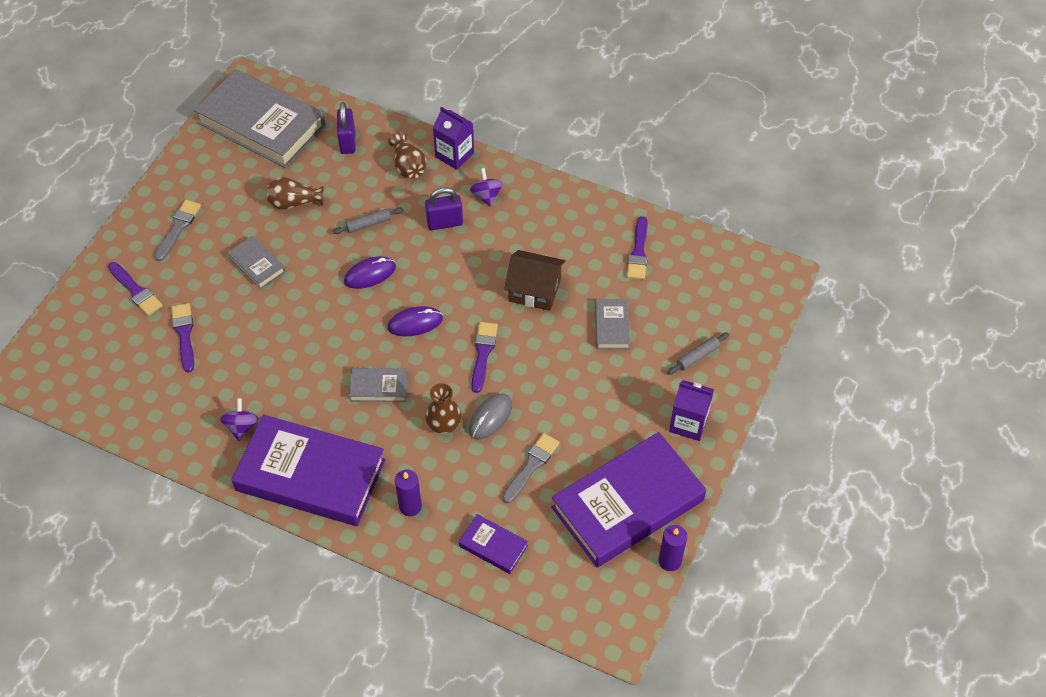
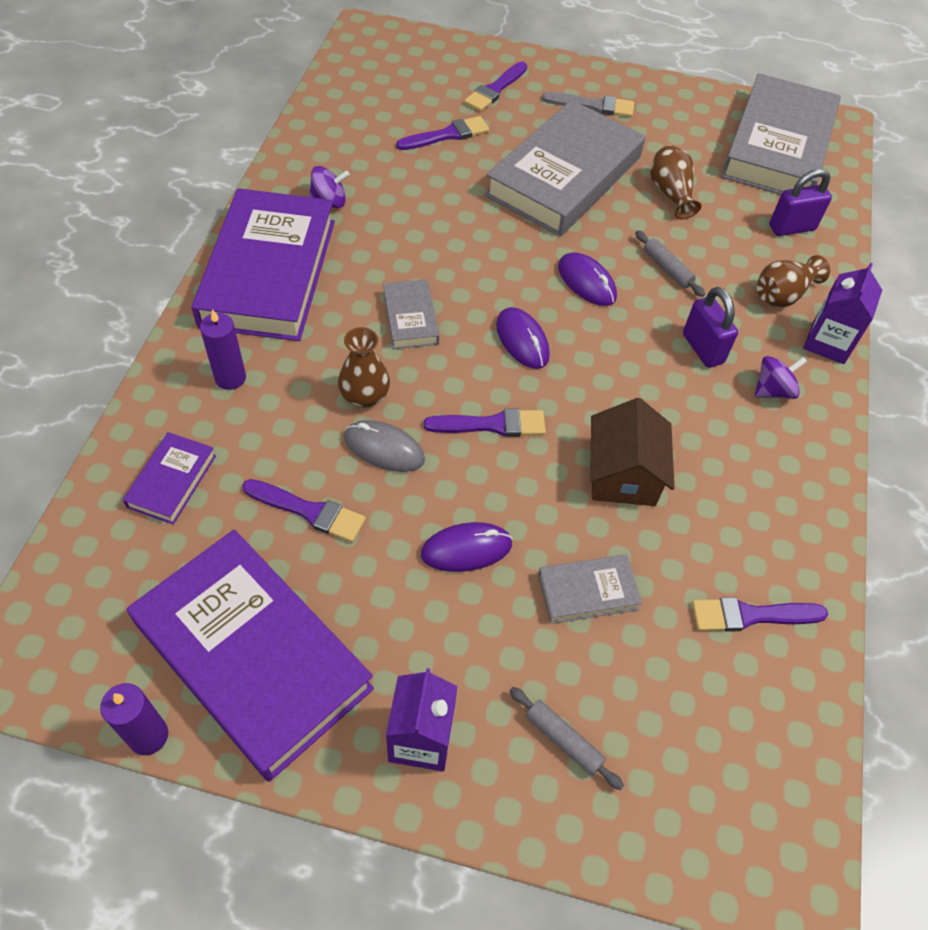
camera: 75 degrees right, 0 degrees up
(257, 265) = (564, 176): grey book -> grey book, size x2.25
(531, 466) = (309, 511): grey brush -> purple brush
(573, 383) = (466, 549): none -> purple mouse

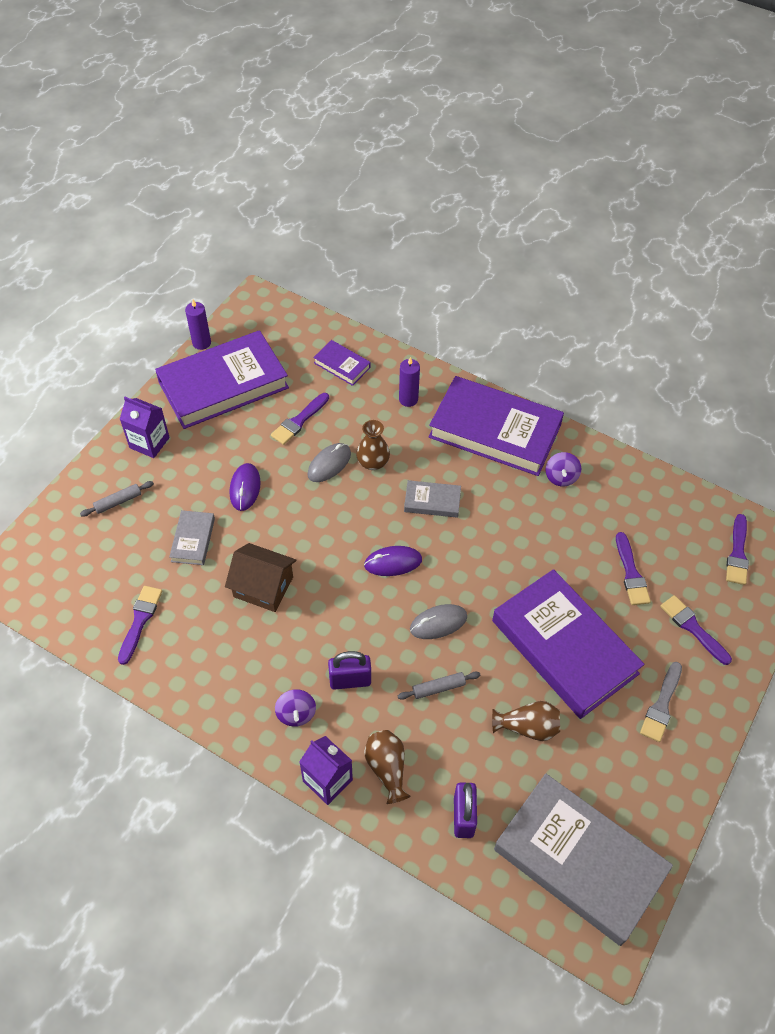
camera: 110 degrees right, 0 degrees up
(492, 425) = (327, 524): purple brush -> purple brush (737, 553)
(564, 176) = (564, 647): grey book -> purple book
(586, 282) = (438, 623): purple mouse -> grey mouse

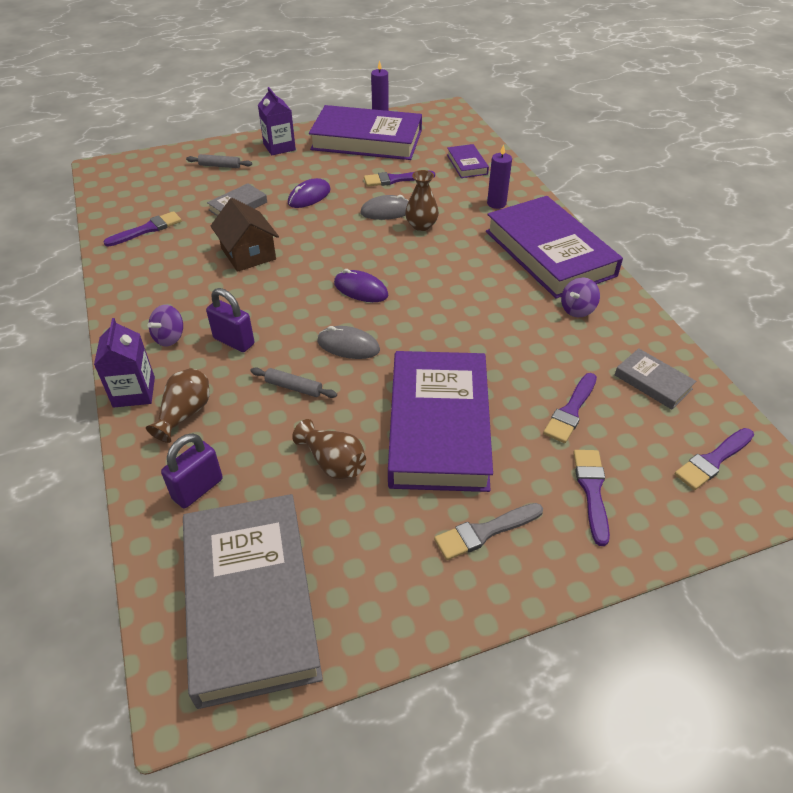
camera: 40 degrees right, 10 degrees down
(432, 501) = (440, 270): grey book -> grey book (653, 382)

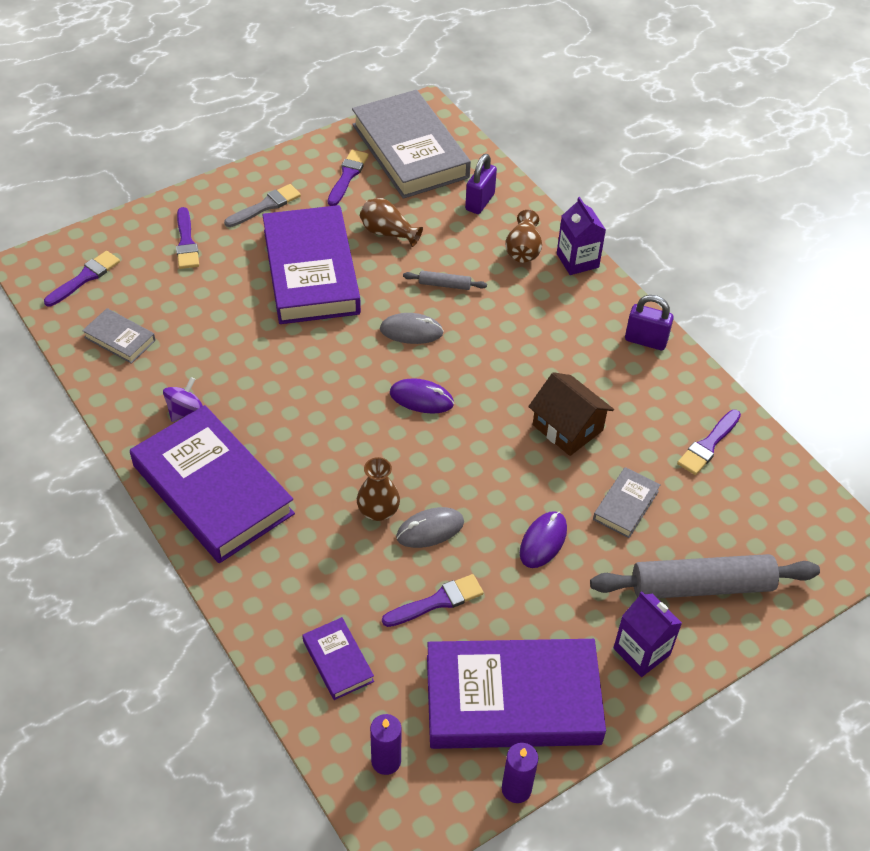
camera: 165 degrees right, 5 degrees up
(169, 338) = (583, 313): purple spinning top -> none
(220, 166) = (701, 586): grey rolling pin -> grey rolling pin, size x2.28
(234, 341) = (521, 319): purple padlock -> purple padlock (645, 340)
(496, 203) = (284, 573): purple candle -> purple candle (386, 761)
(571, 411) = (198, 301): purple brush -> purple brush (347, 176)

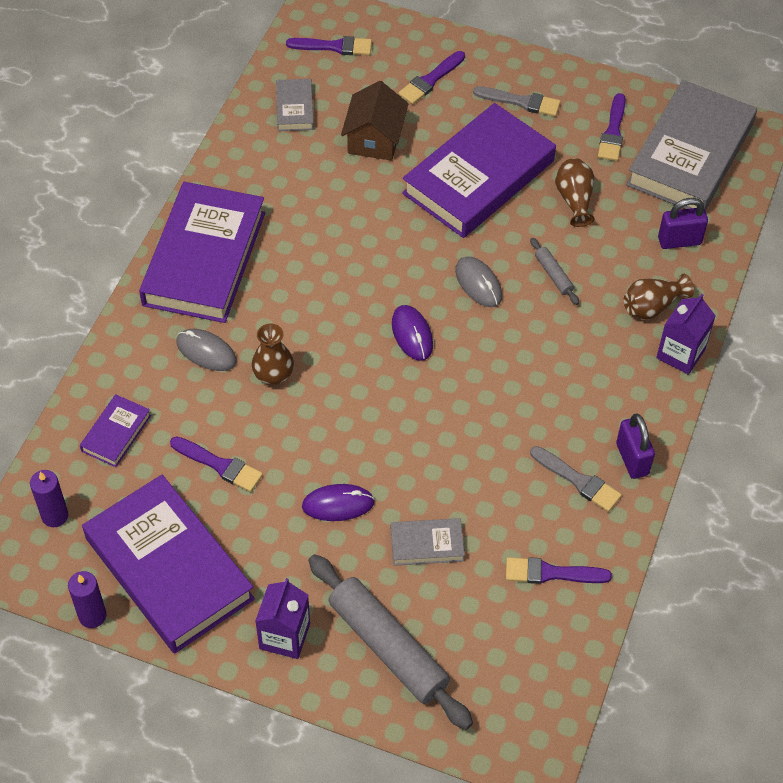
camera: 55 degrees right, 5 degrees up
(184, 410) = (262, 192): purple spinning top -> none
(347, 176) = (613, 132): purple brush -> purple brush turned 120 degrees clockwise
(430, 529) = (284, 420): grey mouse -> grey mouse (206, 352)
(567, 427) = (474, 455): brown house -> brown house (374, 139)
(640, 381) = (578, 481): none -> grey brush

